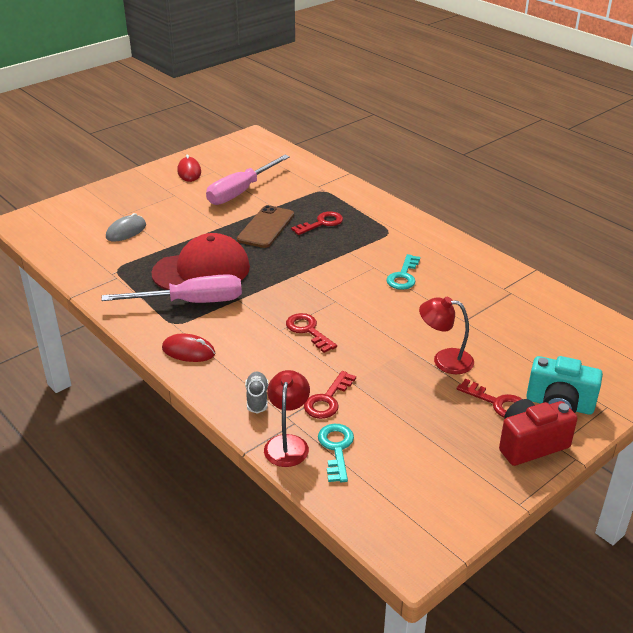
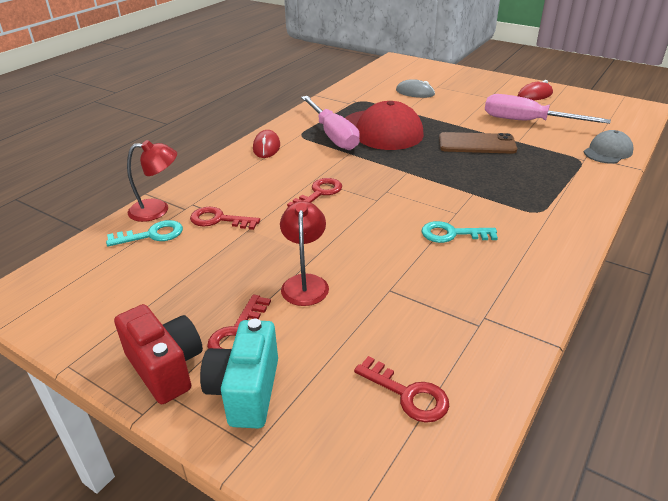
camera: 75 degrees right, 0 degrees up
(257, 398) = (213, 186): grey shoe -> none
(317, 176) = (608, 151): none -> grey cap
(321, 223) = (513, 170): red key -> red key (407, 394)

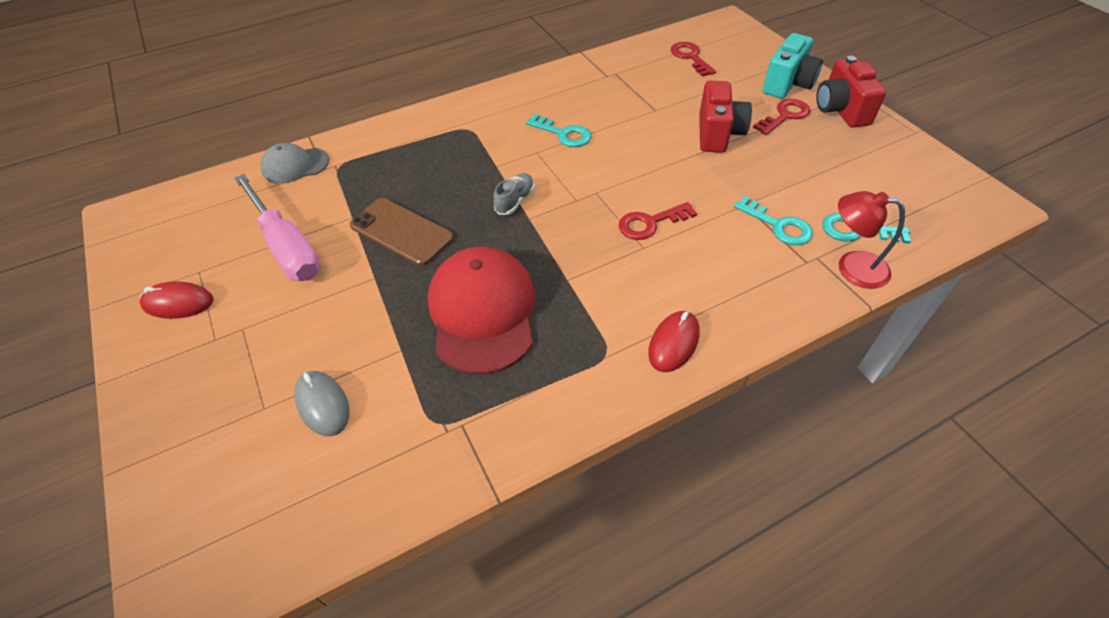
camera: 150 degrees left, 15 degrees up
(219, 220) = (778, 225): red key -> turquoise key
(305, 283) = (718, 134): red lamp -> red camera
(333, 135) = (560, 331): pink screwdriver -> none
(429, 177) = (515, 201): none -> grey shoe

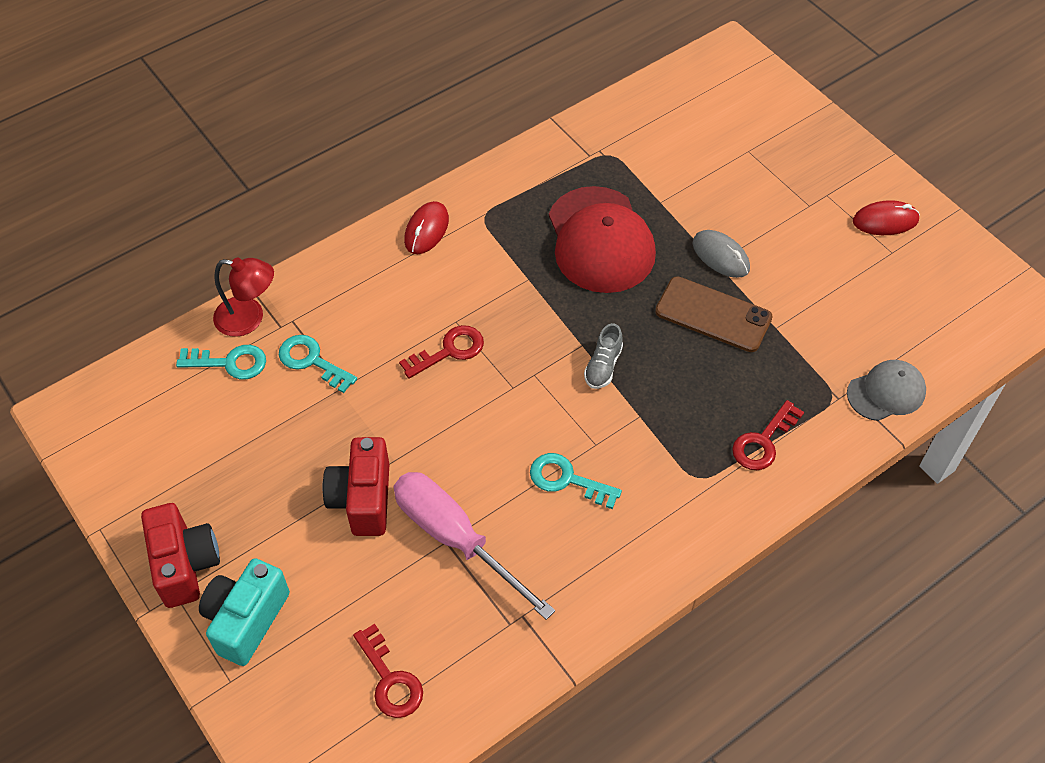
camera: 170 degrees right, 5 degrees up
(286, 246) = (823, 286): pink screwdriver -> pink screwdriver (455, 539)
(322, 404) = (703, 157): grey mouse -> grey mouse (720, 256)
(785, 116) = (267, 545): red key -> red key (763, 441)

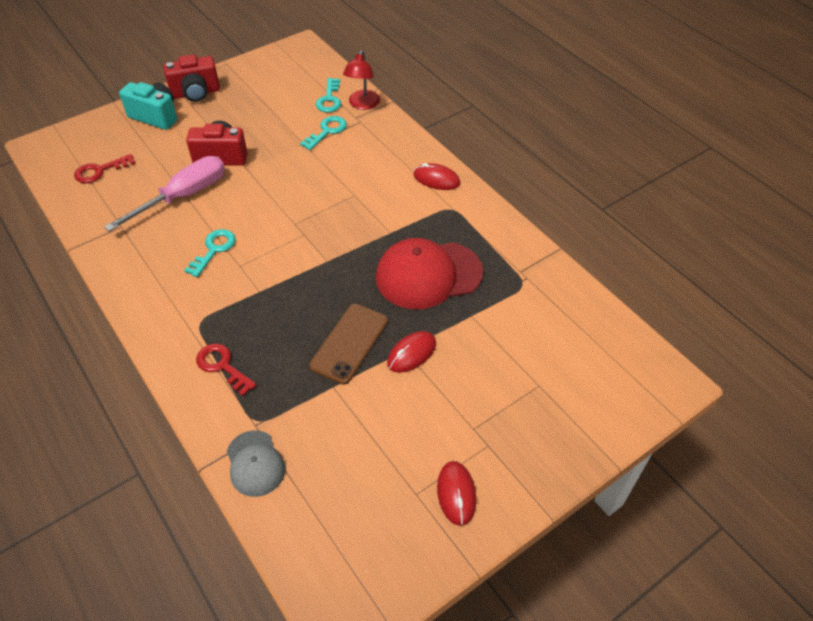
camera: 90 degrees right, 5 degrees down
(449, 351) = (328, 192): red key -> none
(603, 366) = (306, 272): grey shoe -> none
(720, 256) = (412, 353): grey mouse -> red mouse

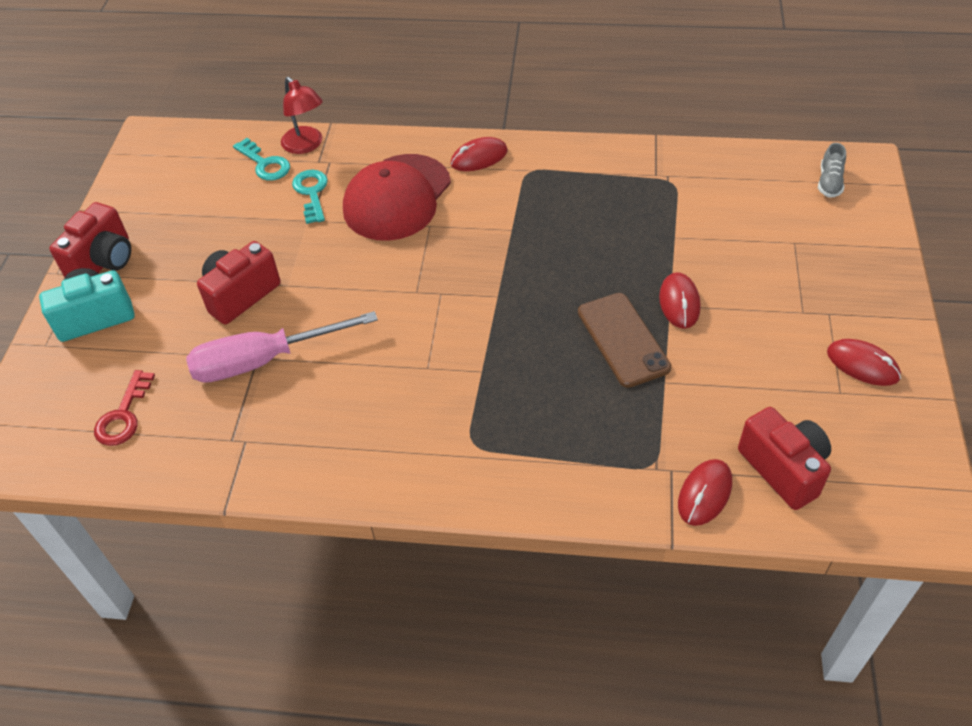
camera: 45 degrees left, 0 degrees up
(183, 196) = (264, 360): pink screwdriver -> pink screwdriver turned 105 degrees counterclockwise
(214, 250) = (380, 377): turquoise key -> none
(222, 366) = (555, 455): red key -> none
(255, 463) = (705, 494): grey cap -> red mouse
(314, 497) = (783, 469): none -> red camera
(428, 275) = (595, 235): red cap -> red cap (397, 198)
(627, 371) = (829, 182): none -> grey shoe

